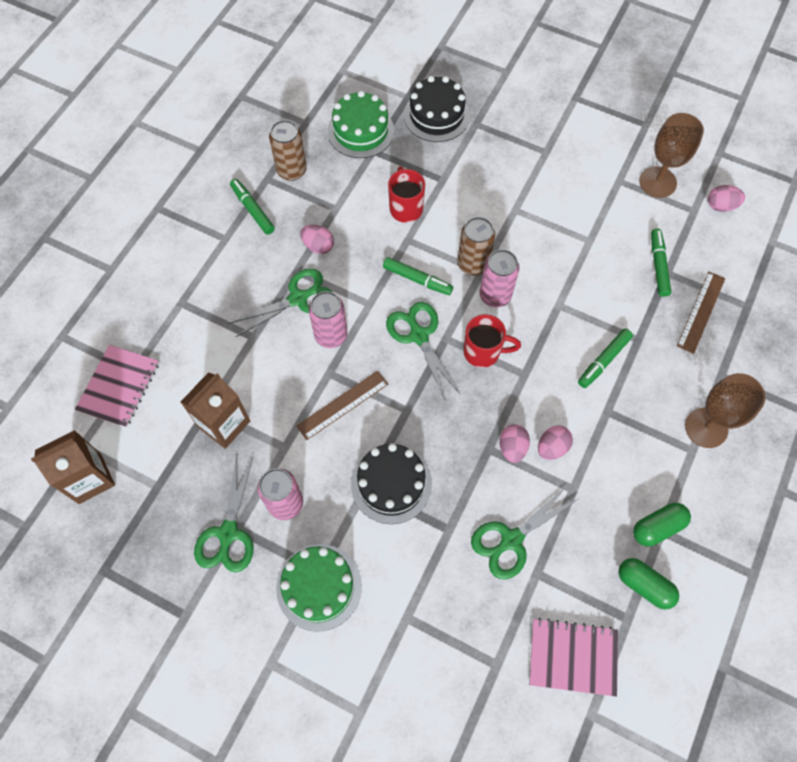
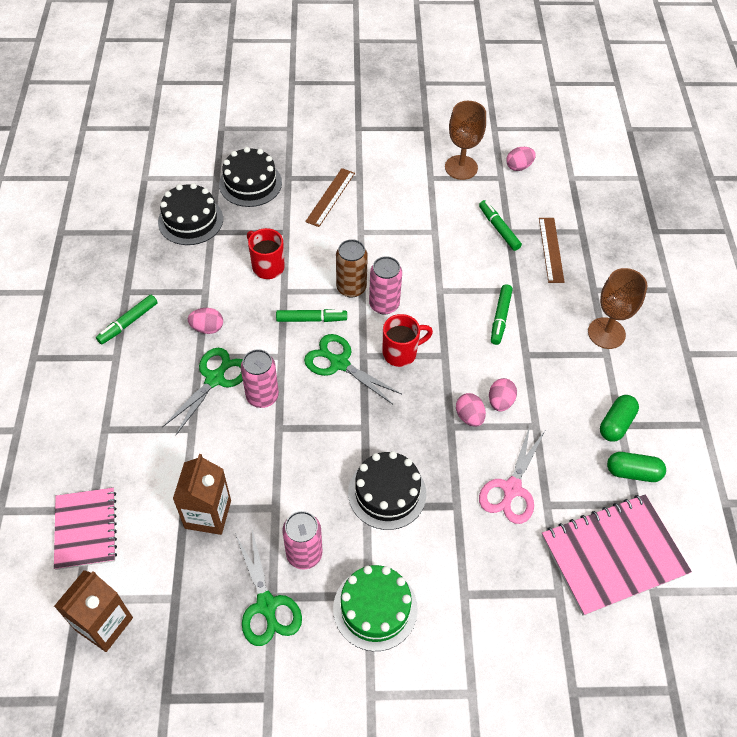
camera: 30 degrees left, 10 degrees down
(253, 210) = (128, 323): green marker -> green marker turned 75 degrees counterclockwise
(291, 170) = (146, 276): brown can -> none
(342, 405) = (306, 448): brown ruler -> brown ruler (330, 197)
(360, 131) = (190, 220): green cake -> black cake
(511, 539) = (511, 489): green scissors -> pink scissors
(573, 657) = (613, 555): pink notebook -> pink notebook, size x1.53

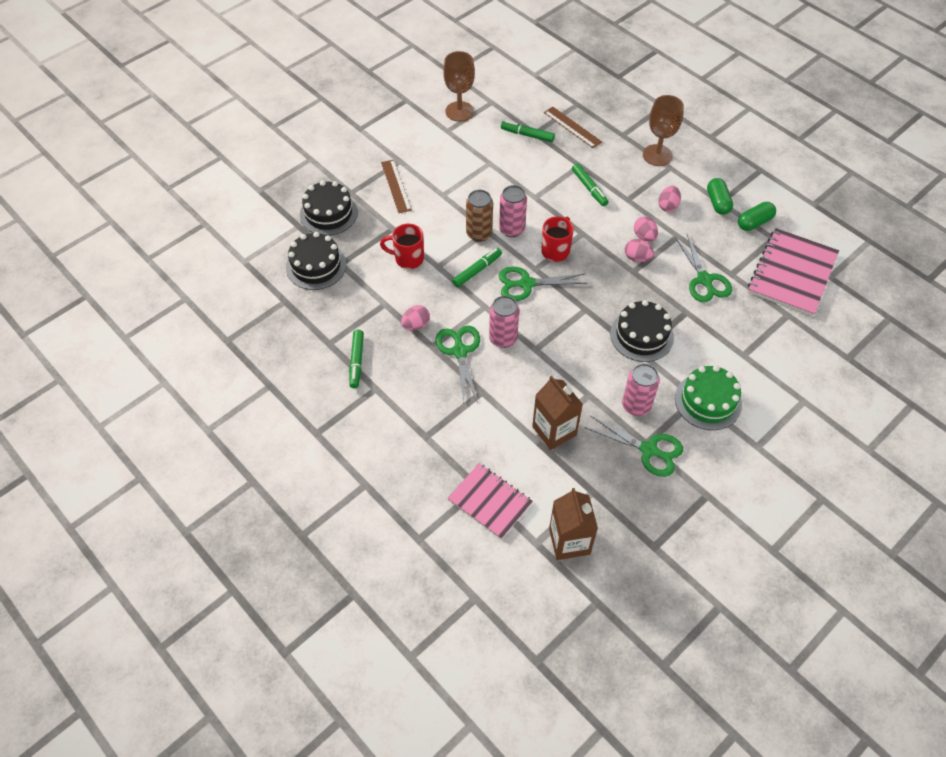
camera: 40 degrees left, 0 degrees up
(511, 489) = (704, 280): pink scissors -> green scissors
(518, 167) = (495, 88): pink egg -> pink egg (668, 206)

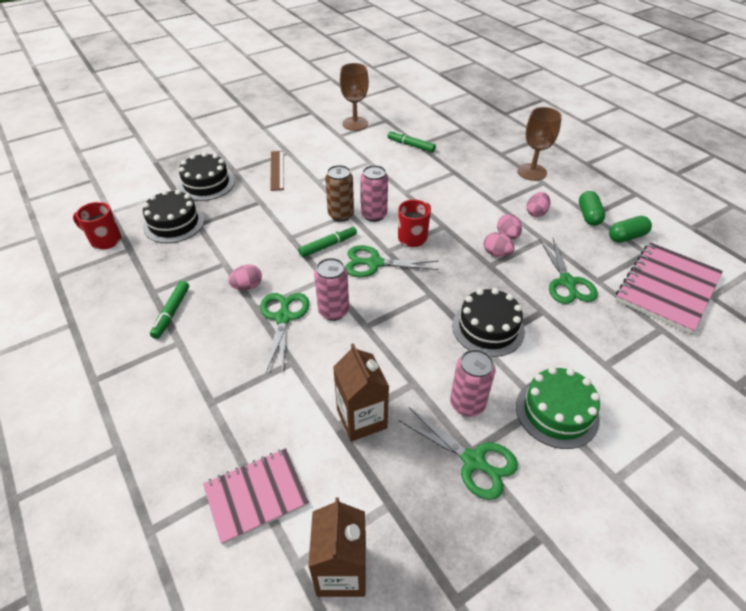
camera: 10 degrees right, 10 degrees down
(408, 259) = (264, 227): red mug -> red mug (105, 240)
(490, 501) = (256, 495): pink notebook -> pink notebook turned 75 degrees counterclockwise
(572, 127) = (454, 144): brown ruler -> none
(589, 188) = (459, 190): green marker -> none

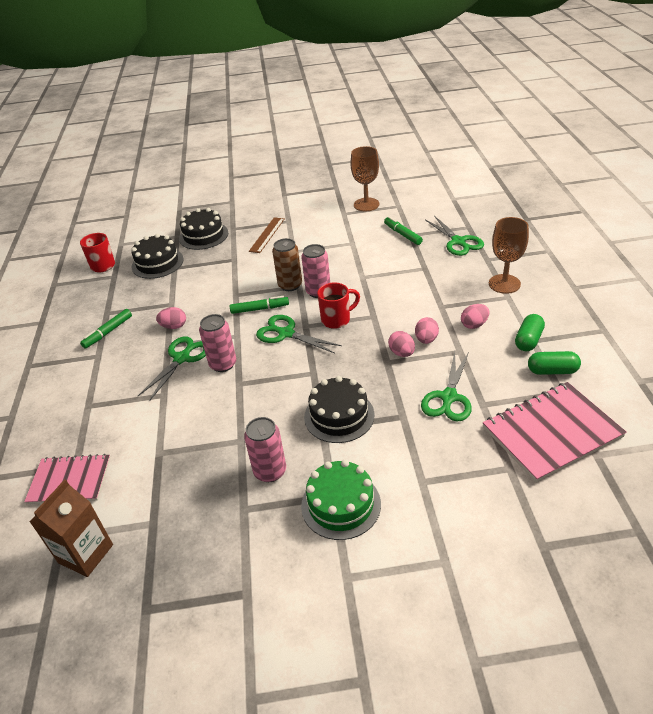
camera: 30 degrees right, 5 degrees down
(361, 419) = (180, 454): brown carton -> none
(473, 461) = (238, 516): green scissors -> green scissors (458, 242)

